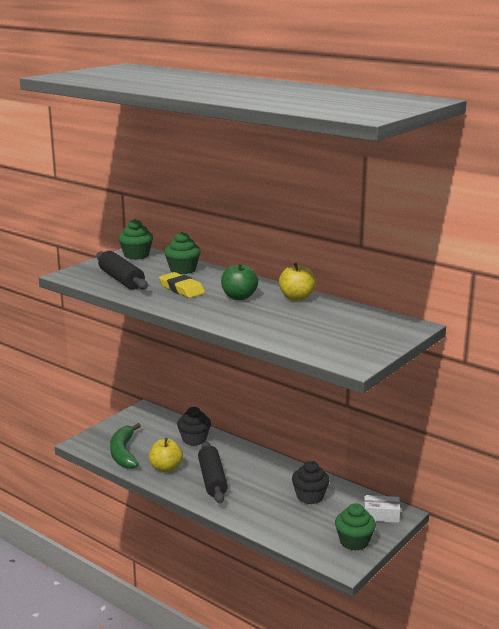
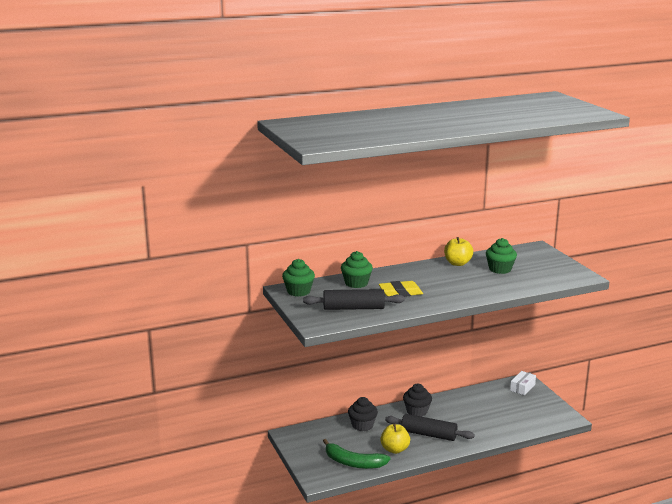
camera: 60 degrees left, 0 degrees up
(239, 297) = (437, 279): green apple -> none
(310, 496) = (482, 404): black cupcake -> black cupcake (417, 411)
(354, 541) = (545, 406): green cupcake -> green cupcake (500, 269)

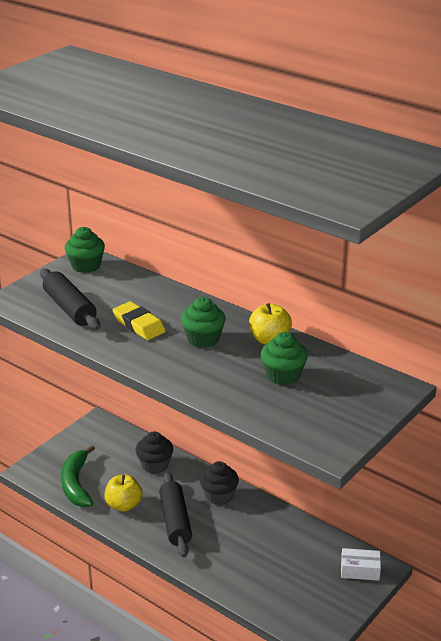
camera: 60 degrees right, 10 degrees up
(356, 283) = (139, 291): green cupcake -> green cupcake (203, 339)

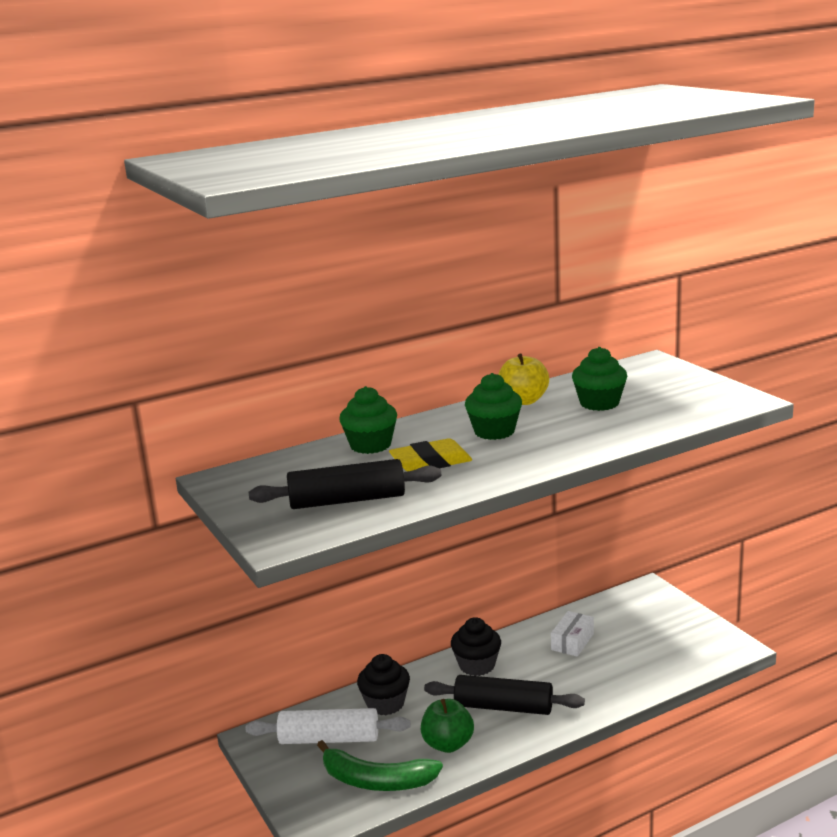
camera: 65 degrees left, 10 degrees down
(86, 266) = (242, 480): green cupcake -> green cupcake (370, 445)
(109, 452) = (329, 739): none -> white rolling pin
(124, 505) = (448, 744): yellow apple -> green apple
(360, 570) = (646, 601): white box -> white box (572, 641)

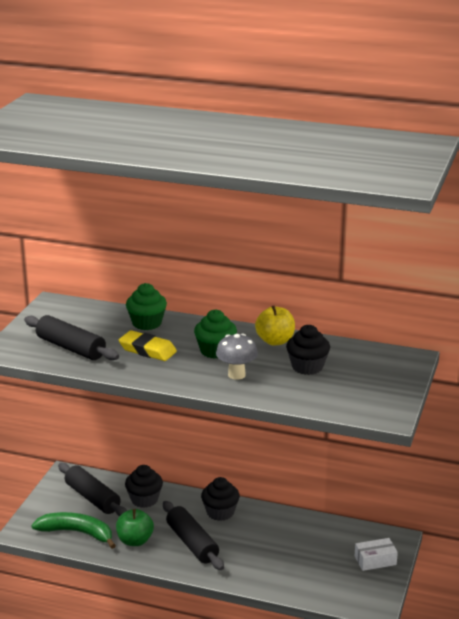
camera: 45 degrees right, 5 degrees up
(329, 739) = (92, 498): white rolling pin -> black rolling pin
(376, 780) = (77, 533): green banana -> green banana turned 135 degrees clockwise
(561, 437) = (236, 375): none -> grey mushroom
(572, 641) = (292, 536): white box -> white box (375, 560)
(599, 403) = (307, 367): green cupcake -> black cupcake

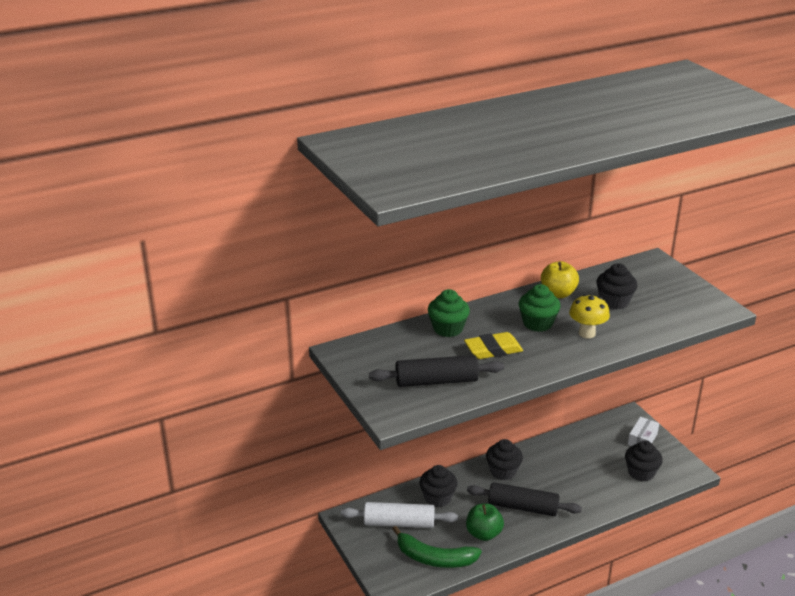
camera: 45 degrees left, 5 degrees up
(77, 533) = (434, 558): green banana -> green banana turned 135 degrees counterclockwise
(92, 498) = (399, 523): black rolling pin -> white rolling pin
(236, 375) = (587, 333): grey mushroom -> yellow mushroom
(328, 581) = (641, 472): none -> black cupcake

